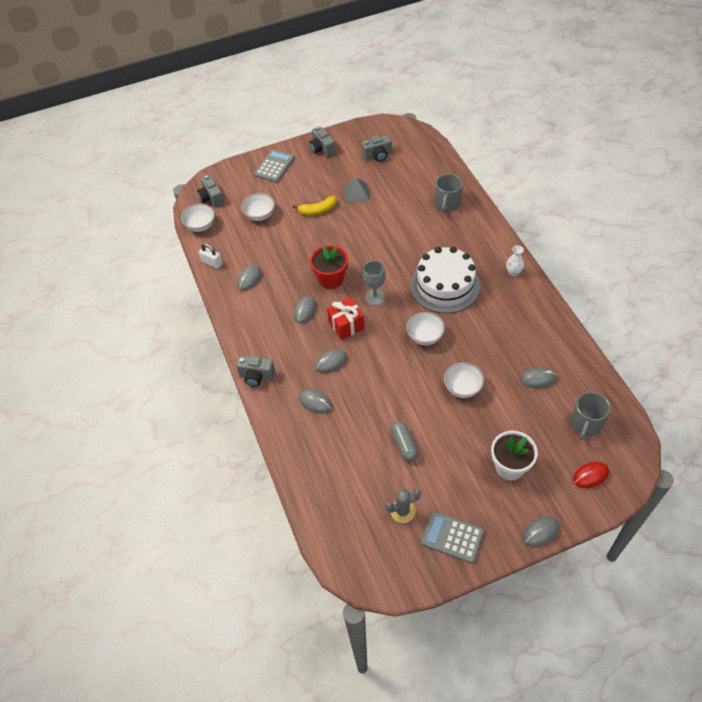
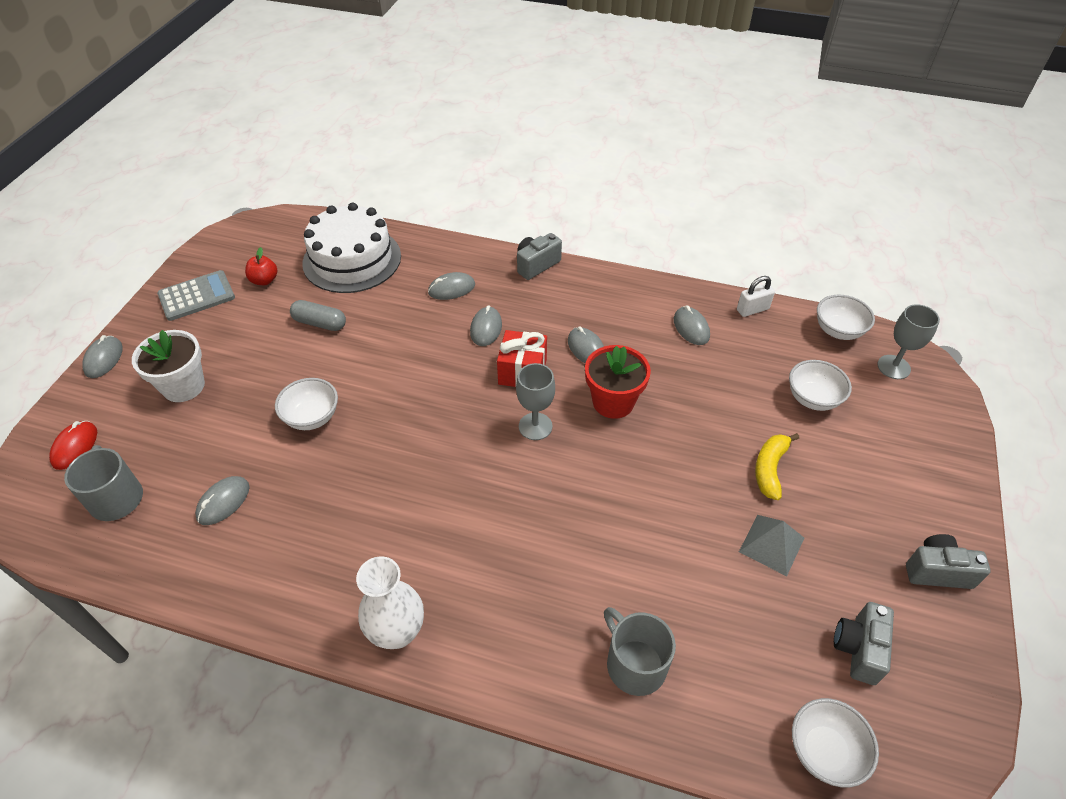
camera: 125 degrees right, 5 degrees down
(211, 198) = (893, 367): grey camera -> grey goblet
(274, 166) = (927, 476): grey calculator -> none
(402, 511) = (264, 280): grey cactus -> red apple
(425, 336) = (419, 434): white bowl -> white bowl (824, 751)
(445, 285) = (471, 519): white cake -> white cake (352, 259)
(513, 272) = (397, 632): white vase -> white vase, size x1.71

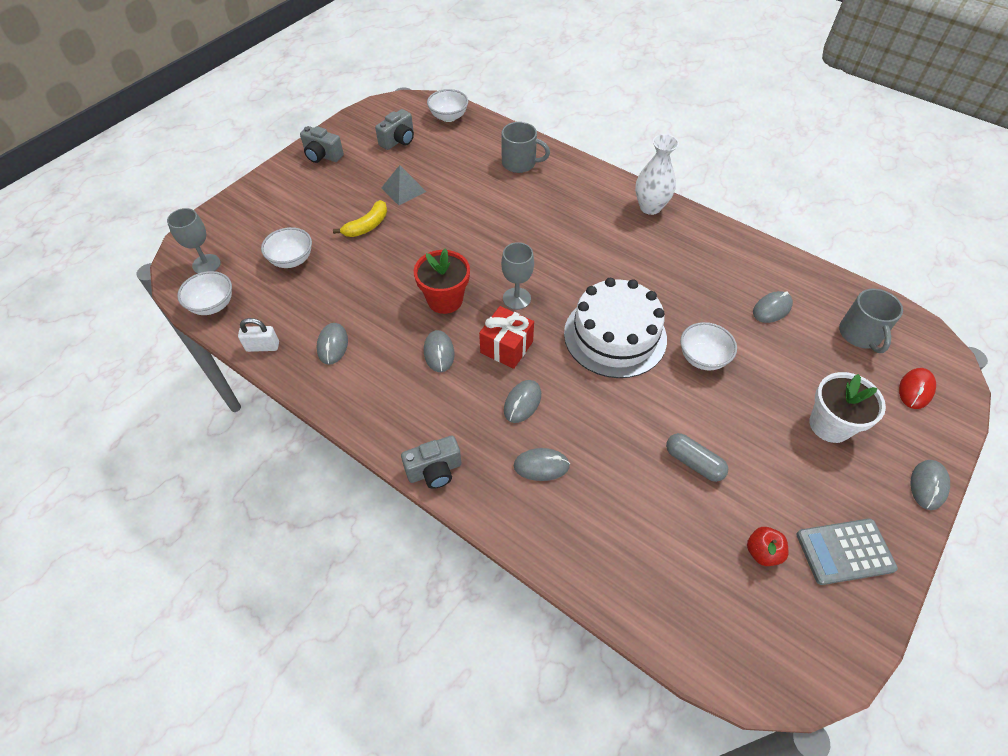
camera: 160 degrees left, 5 degrees up
(352, 259) = (650, 554): white cake -> white cake (615, 336)
(634, 664) = (520, 163): grey mug -> grey mug turned 60 degrees counterclockwise

